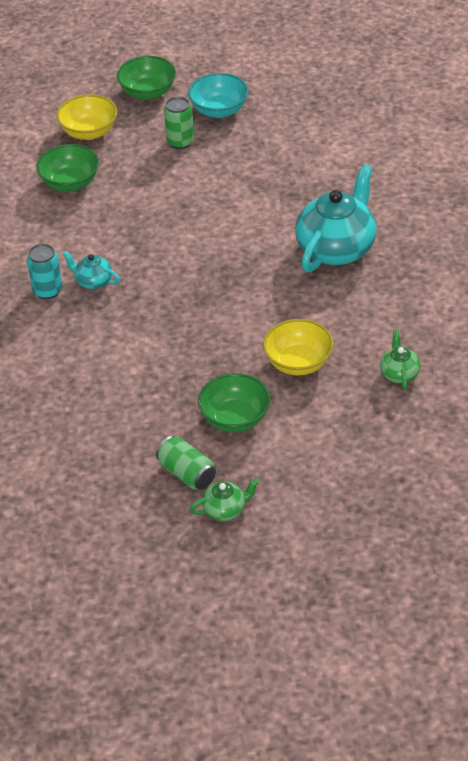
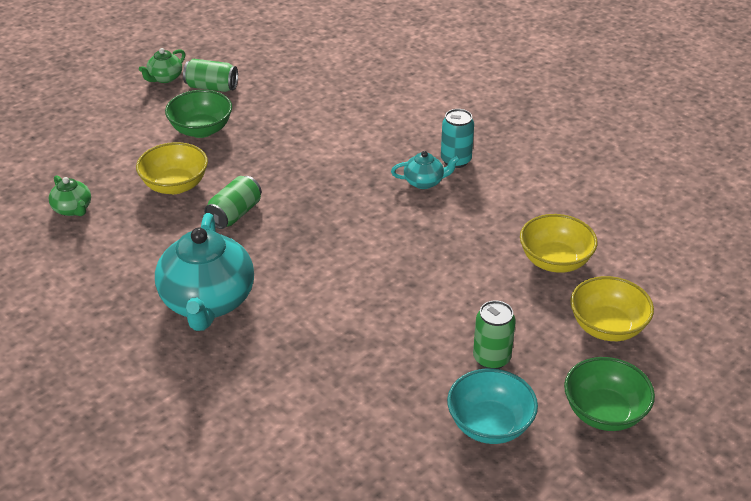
camera: 145 degrees right, 5 degrees down
(70, 183) = (555, 261): green bowl -> yellow bowl
(267, 313) = (235, 214): none -> green can

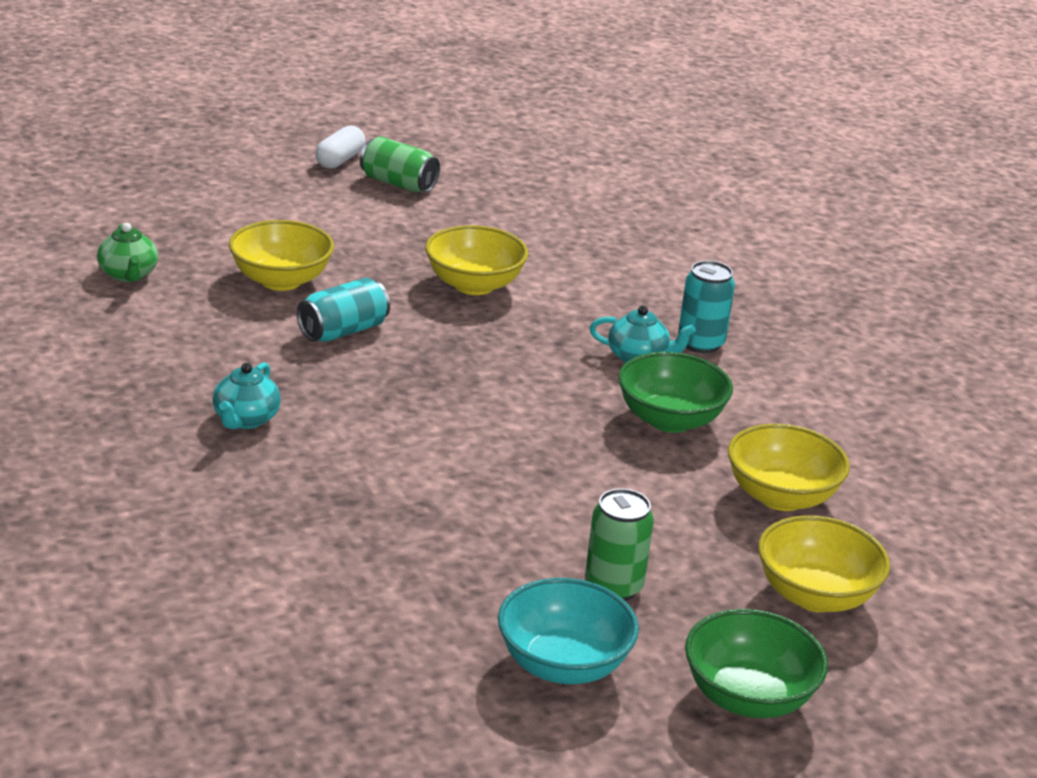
camera: 15 degrees right, 10 degrees down
(165, 78) = (340, 160): green teapot -> white capsule
(201, 130) = (354, 227): green bowl -> green bowl (670, 420)
(208, 302) = (245, 419): turquoise teapot -> turquoise teapot, size x0.47
(235, 214) = (343, 331): green can -> turquoise can
(298, 154) = (474, 285): none -> yellow bowl

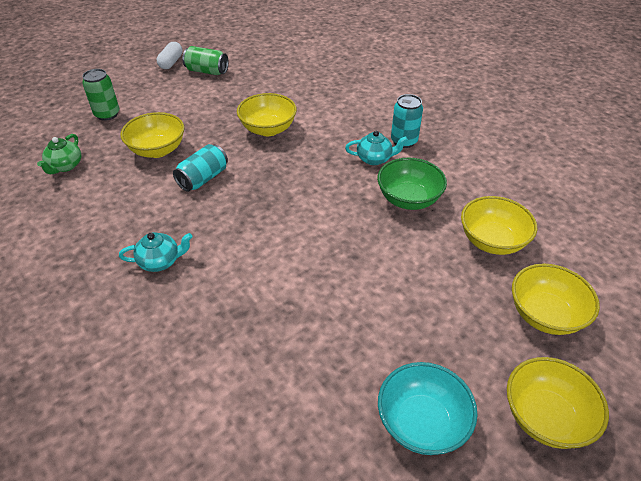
camera: 10 degrees left, 15 degrees up
(128, 275) = (65, 166): green teapot -> green teapot turned 45 degrees clockwise
(245, 419) = (160, 261): turquoise teapot -> turquoise teapot turned 105 degrees counterclockwise
(613, 587) = (427, 342): green can -> green can (107, 114)
(748, 697) = (545, 417): green bowl -> yellow bowl

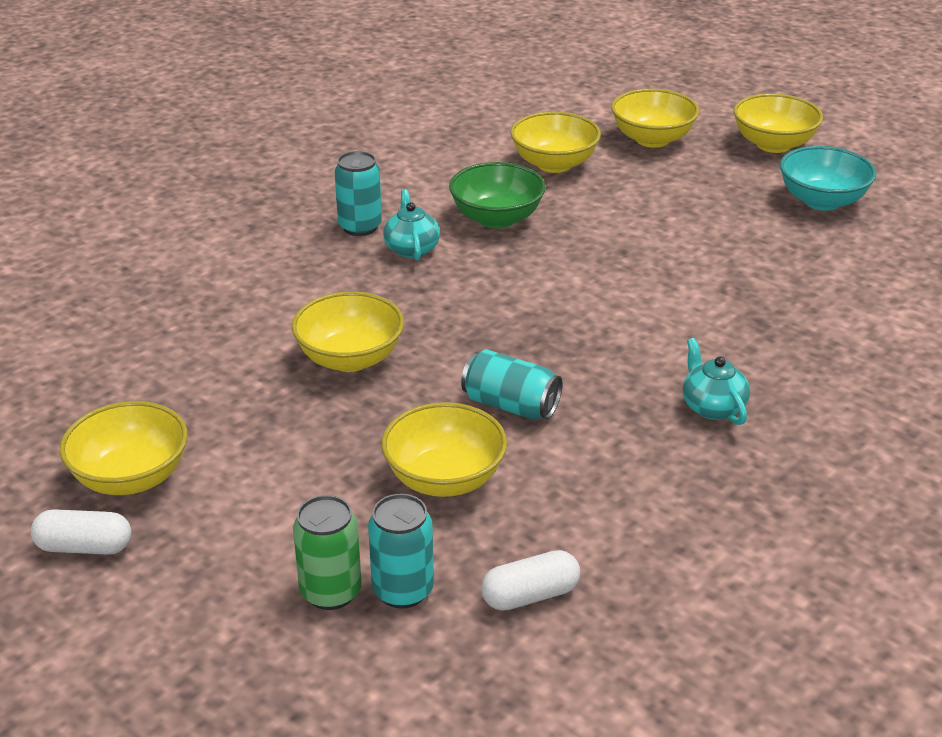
camera: 100 degrees left, 10 degrees down
(65, 166) = (530, 595): green teapot -> white capsule
(94, 132) = (403, 590): none -> turquoise can
(207, 71) = (131, 477): green can -> yellow bowl

